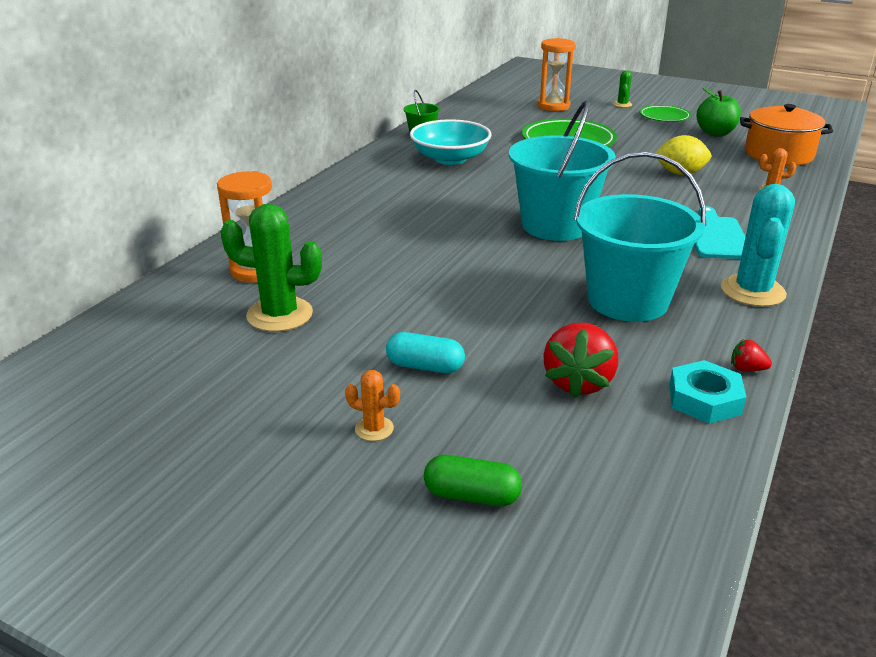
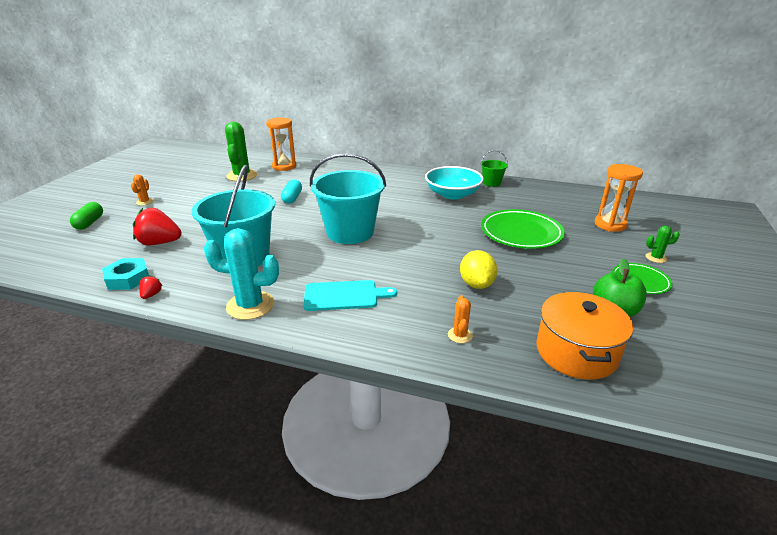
camera: 80 degrees right, 0 degrees up
(425, 366) = (188, 207): turquoise capsule -> turquoise capsule (292, 198)

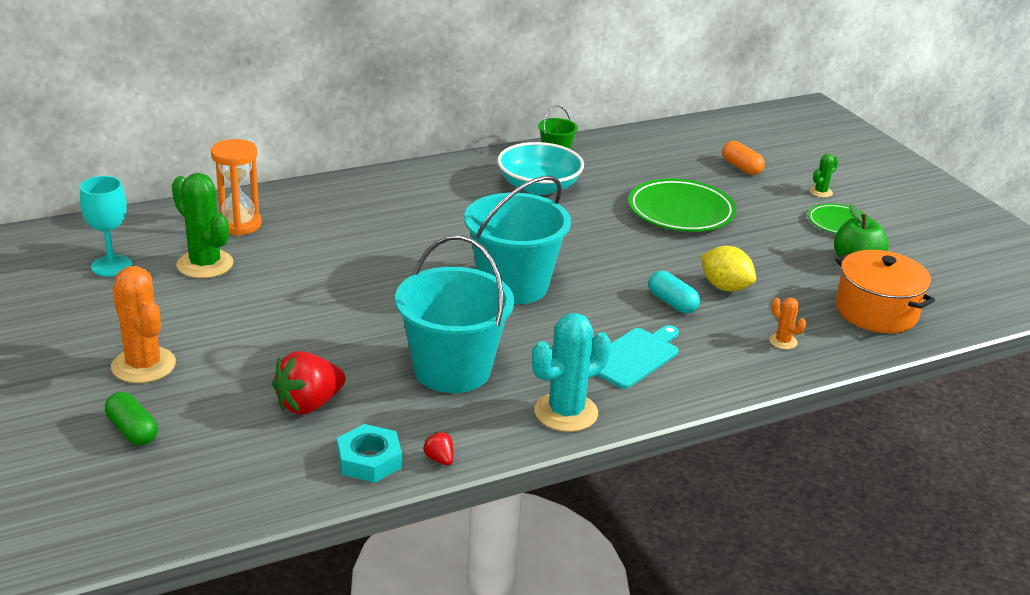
camera: 45 degrees left, 0 degrees up
(145, 202) = (143, 365): orange cactus -> orange cactus, size x2.07
(211, 165) = (111, 266): none -> turquoise goblet
(292, 198) = (354, 270): turquoise capsule -> turquoise capsule (672, 303)
(610, 224) = (741, 167): orange hourglass -> orange capsule

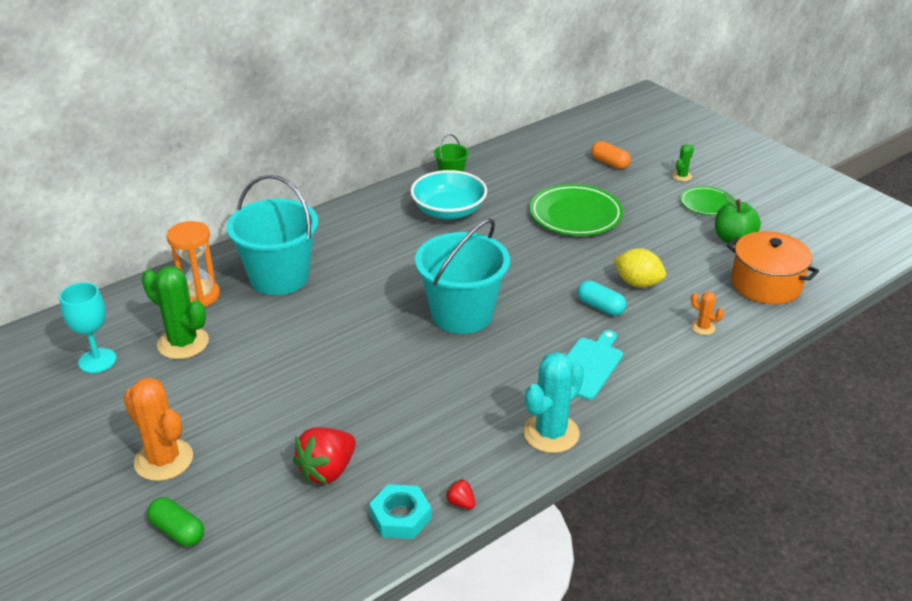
camera: 10 degrees left, 5 degrees up
(452, 370) = (440, 410): turquoise bucket -> turquoise bucket (279, 277)

